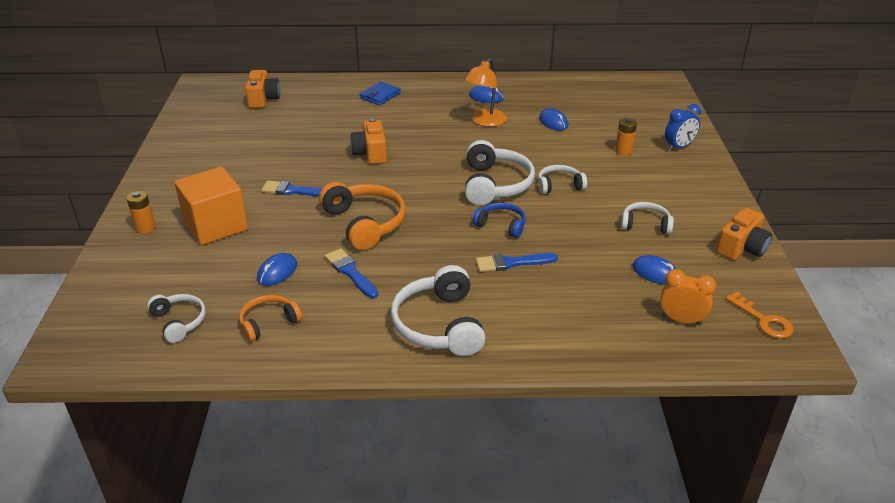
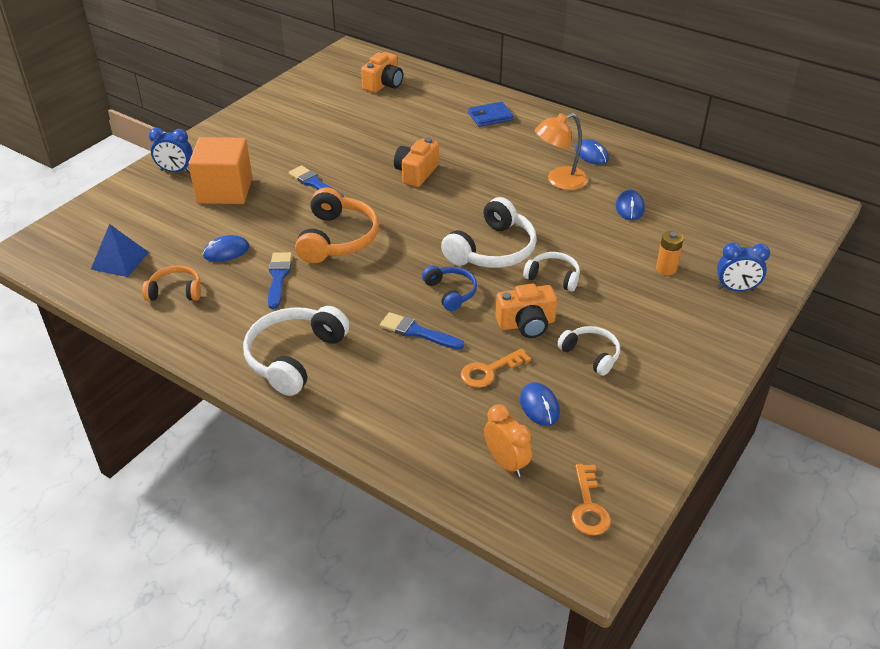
camera: 35 degrees right, 5 degrees up
(145, 228) = (176, 171): orange battery -> blue clock
(179, 322) = (120, 260): white headphones -> blue pyramid
(594, 266) = (489, 371): none -> orange key
(741, 248) = (662, 426): orange camera -> orange camera (526, 324)

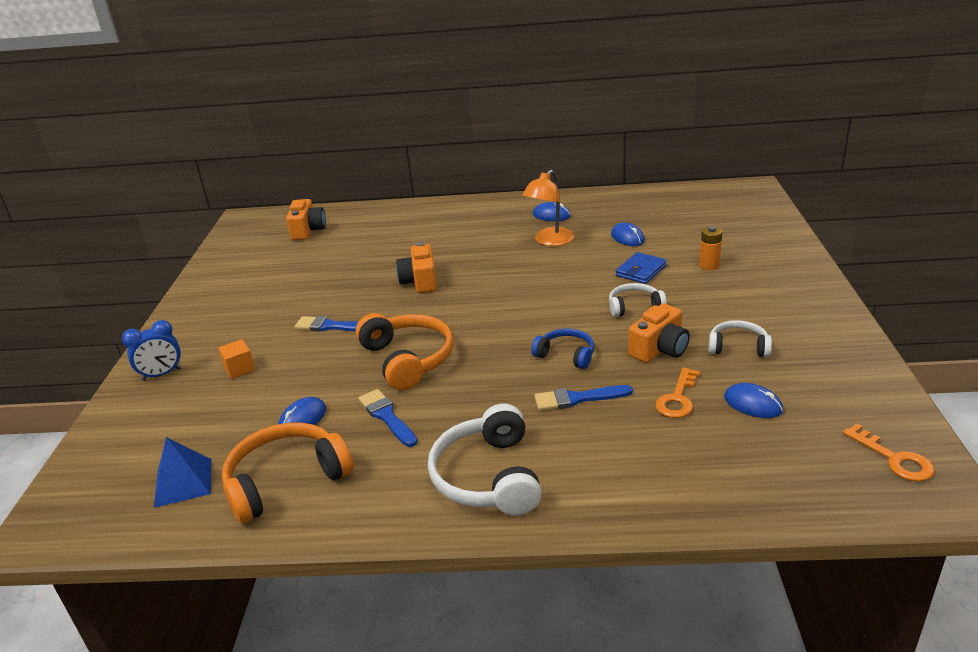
camera: 30 degrees left, 10 degrees down
(175, 291) = (286, 480): orange headphones -> orange headphones, size x1.74
(225, 190) = (240, 369): orange cube -> orange cube, size x0.44
(490, 116) = (434, 220): blue wallet -> blue wallet (641, 271)
(493, 250) = (560, 309): white headphones -> none
(506, 463) = (788, 462): orange clock -> none
(736, 289) = (774, 257): blue clock -> none

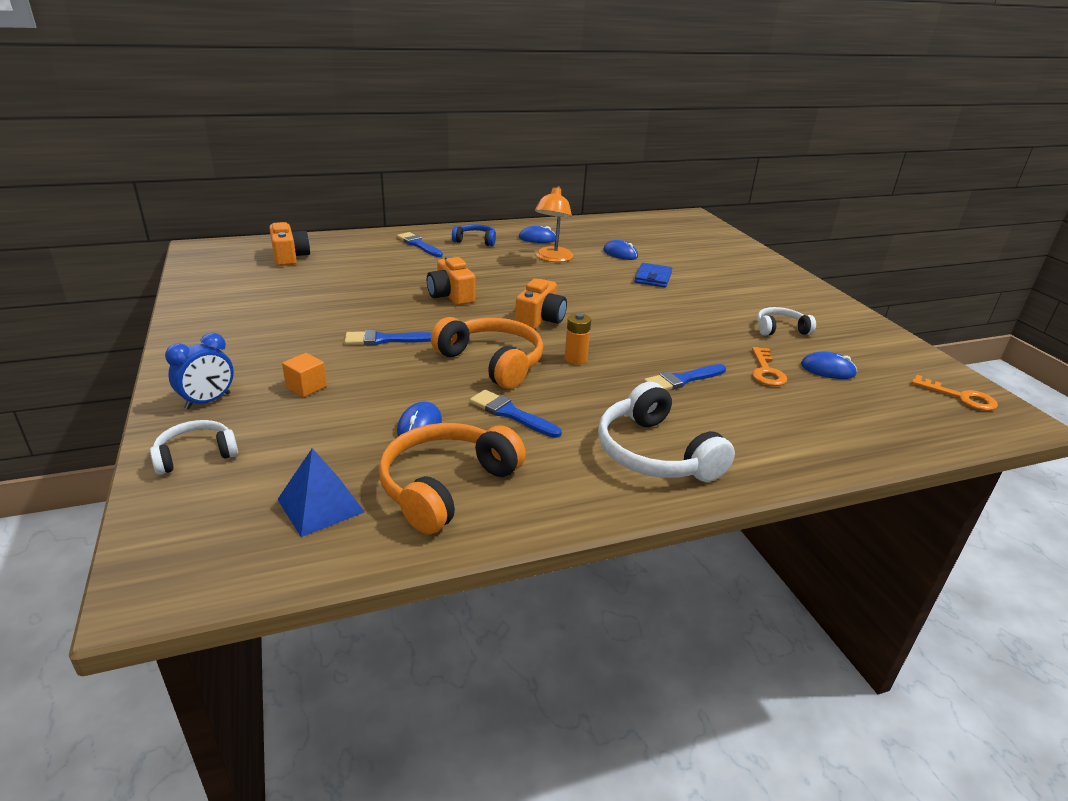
camera: 25 degrees left, 0 degrees up
(429, 220) = (418, 245): none -> blue brush
(566, 355) = (643, 346): blue headphones -> blue headphones (475, 241)
(634, 307) = (671, 305): white headphones -> white headphones (196, 455)
(659, 349) = (719, 335): orange camera -> orange camera (540, 319)
(709, 265) = (706, 271): orange battery -> orange battery (575, 359)

